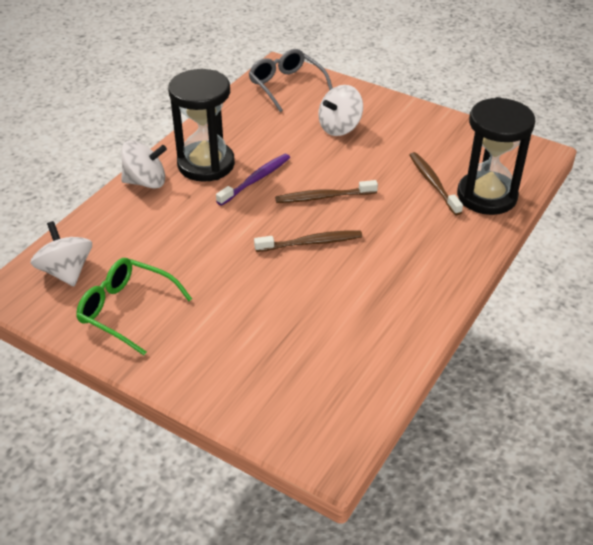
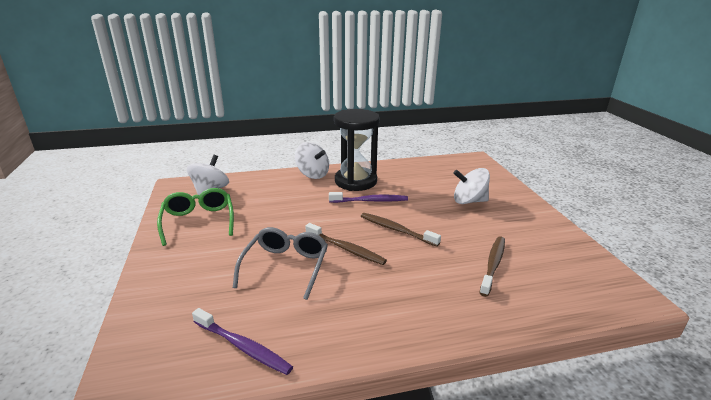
camera: 45 degrees right, 15 degrees down
(286, 86) = (466, 168): grey glasses -> grey glasses (285, 266)
(363, 368) = (243, 347): none -> purple toothbrush
(486, 196) = (531, 298): black hourglass -> none

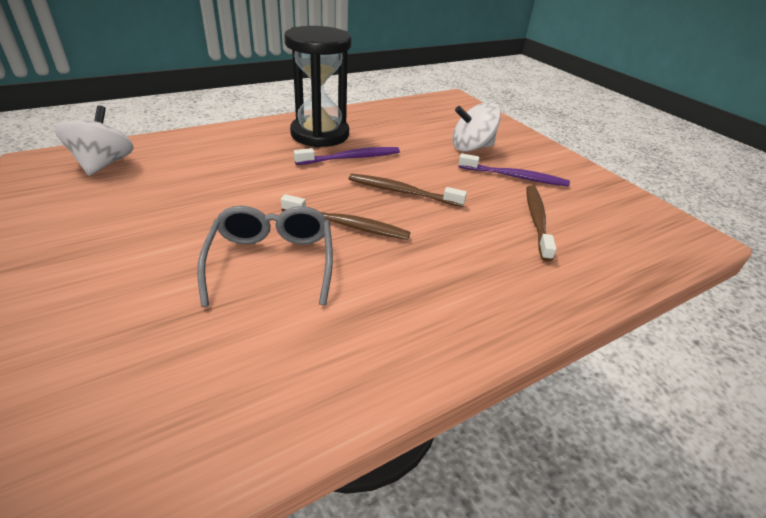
camera: 20 degrees left, 10 degrees up
(198, 221) = (101, 212): green glasses -> none
(243, 347) = (256, 397): purple toothbrush -> purple toothbrush (514, 177)
(312, 174) = (255, 130): white spinning top -> none

